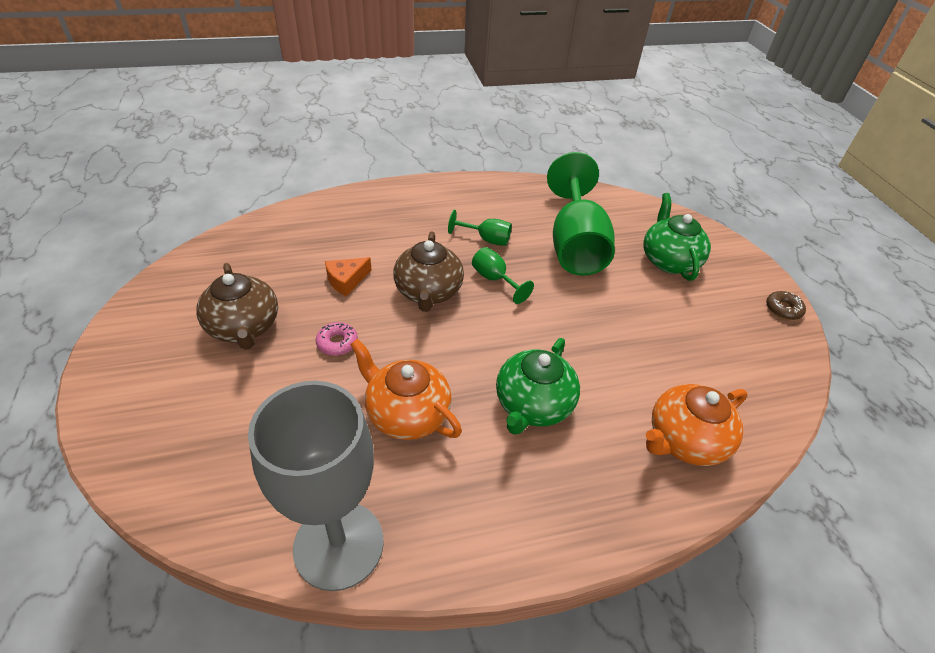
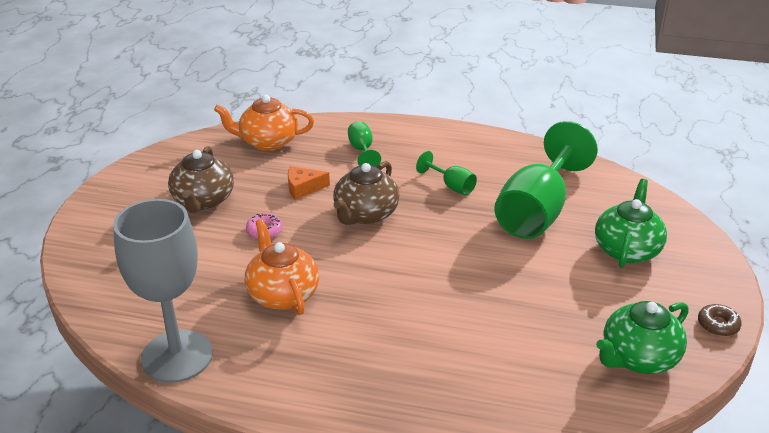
camera: 30 degrees right, 10 degrees down
(495, 280) = (433, 220): green goblet -> green goblet (362, 151)
(533, 405) = (389, 321): green teapot -> green teapot (638, 358)
(684, 440) = (505, 389): orange teapot -> orange teapot (268, 142)

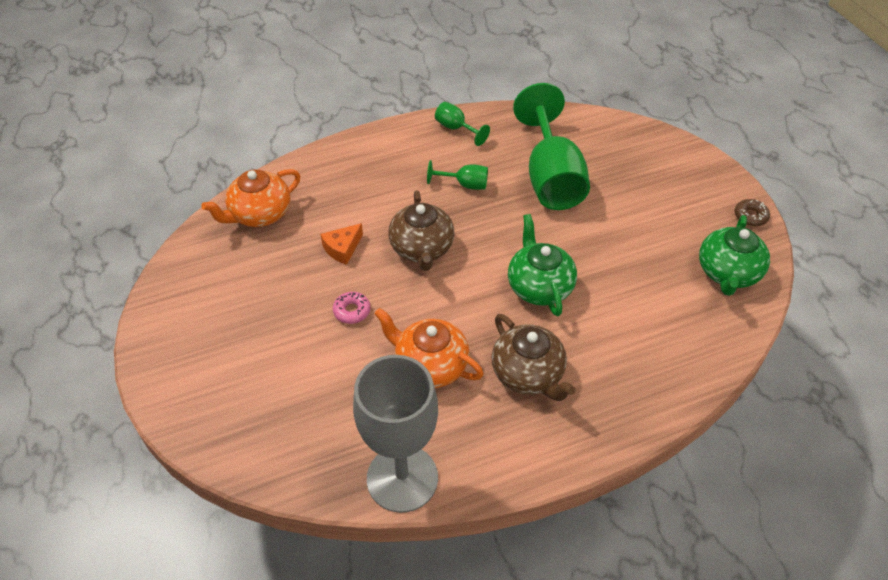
camera: 35 degrees left, 15 degrees up
(203, 201) = (263, 309): brown teapot -> brown teapot (528, 374)
(362, 151) = (356, 183): green goblet -> green goblet (456, 128)
(627, 250) = (642, 181): green teapot -> green teapot (539, 286)

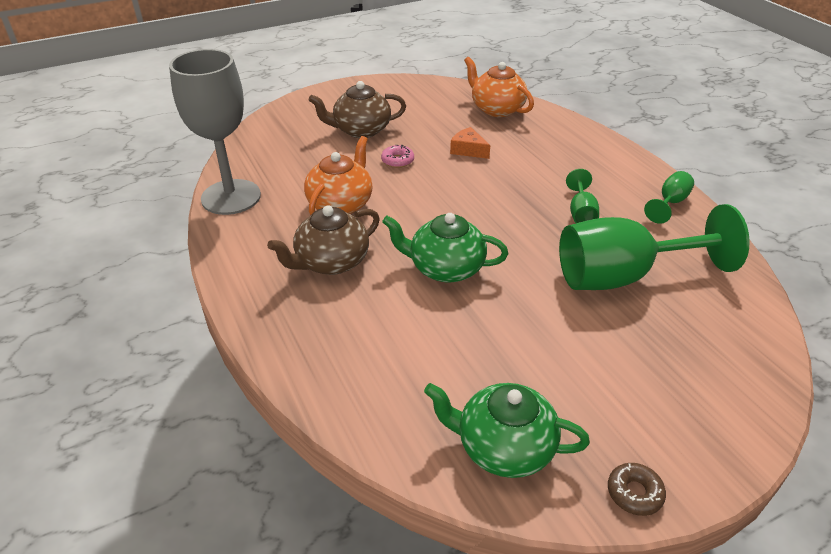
camera: 85 degrees right, 10 degrees down
(422, 248) = (479, 191): brown teapot -> brown teapot (361, 130)
(539, 286) = (445, 268): green teapot -> green teapot turned 150 degrees counterclockwise

